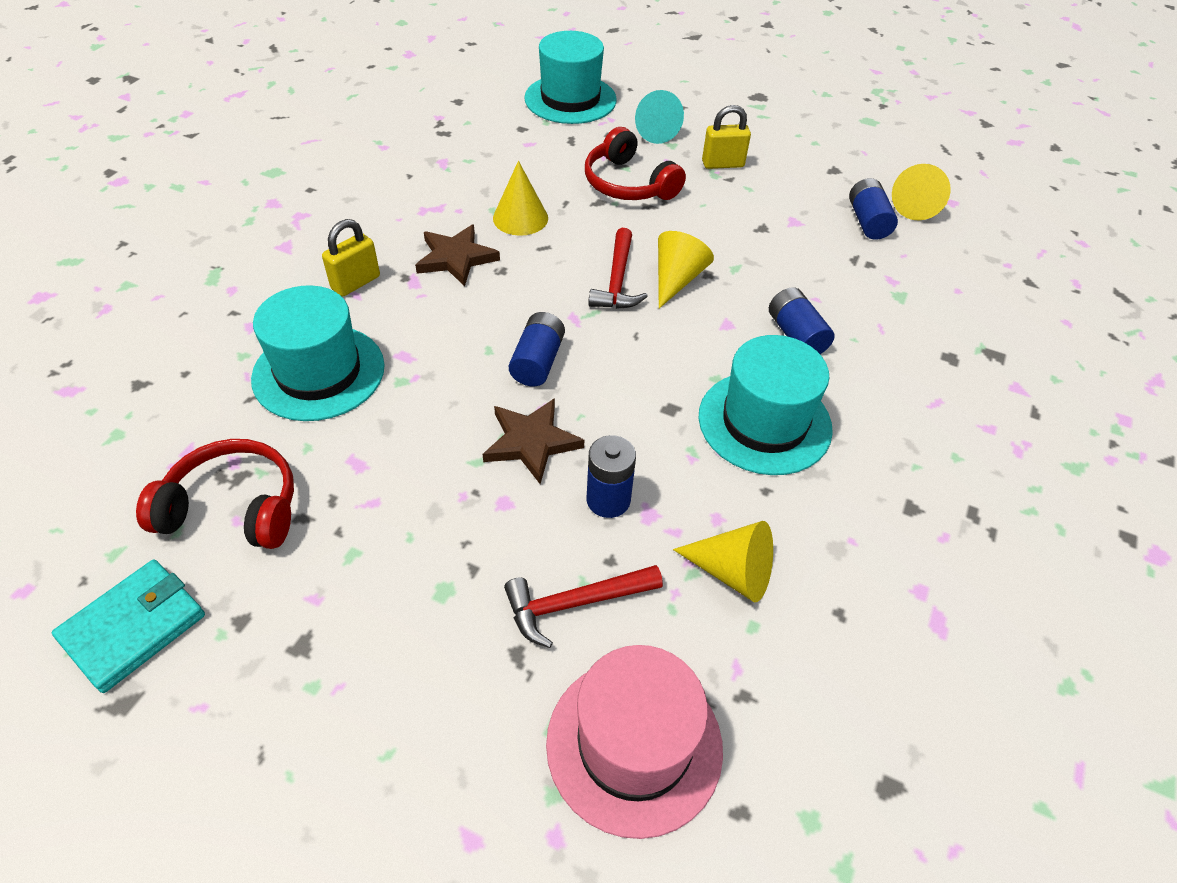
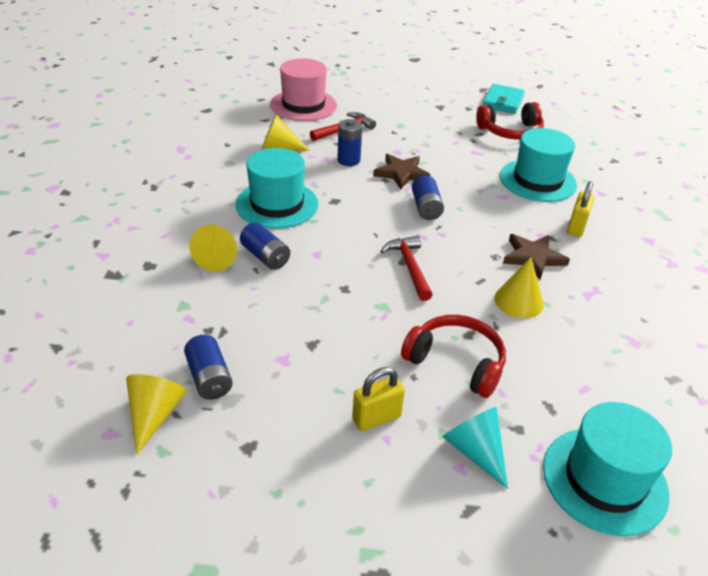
camera: 160 degrees right, 10 degrees down
(676, 279) = (366, 278): yellow cone -> yellow cone (218, 257)

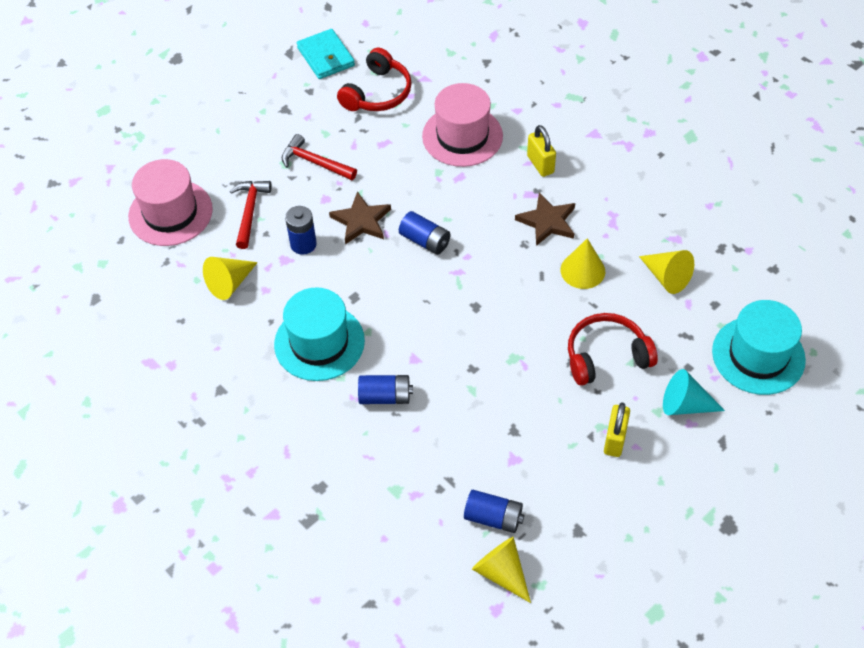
camera: 45 degrees left, 15 degrees up
(218, 257) = (355, 431): yellow cone -> yellow cone (666, 277)
(409, 267) = (486, 308): red hammer -> red hammer (314, 162)
(537, 180) = (462, 136): turquoise hat -> pink hat

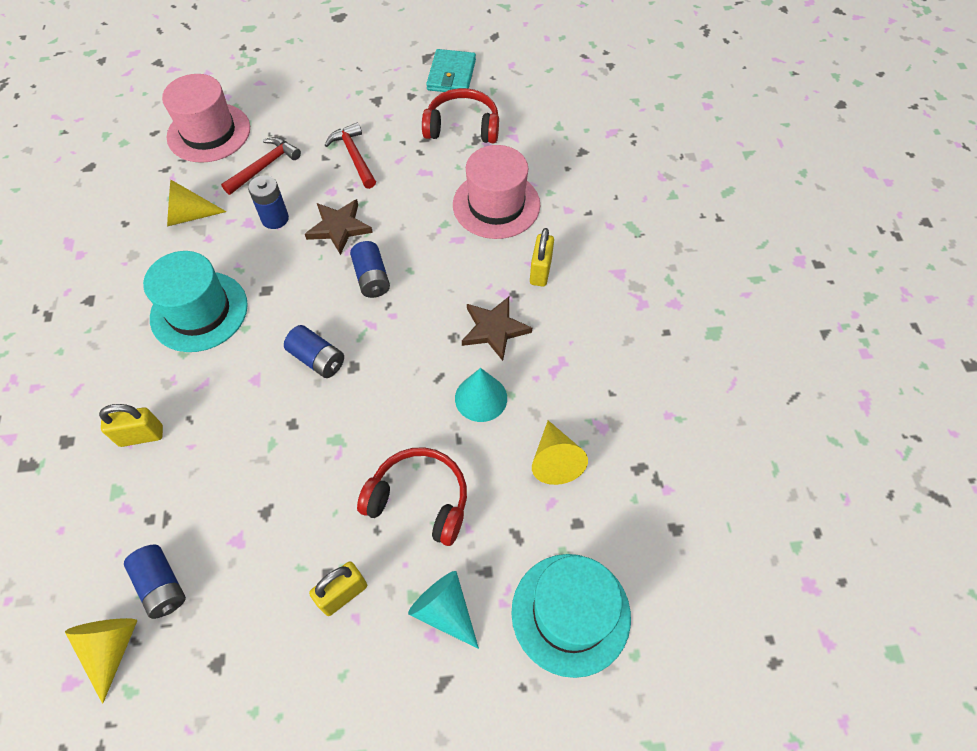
camera: 35 degrees right, 5 degrees up
(373, 446) = (141, 436): none -> yellow padlock
(377, 93) = (462, 127): red headphones -> red headphones turned 150 degrees counterclockwise
(385, 397) = (197, 397): blue battery -> blue battery (317, 359)
(582, 270) = (481, 398): yellow cone -> turquoise cone

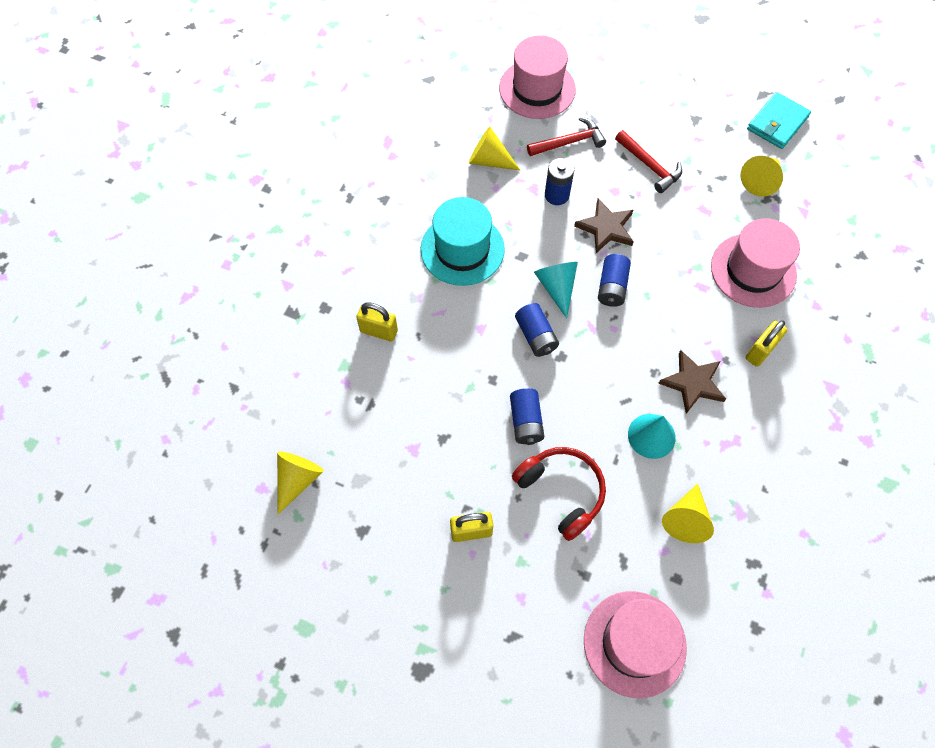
camera: 30 degrees right, 5 degrees up
(161, 585) = (348, 453): blue battery -> blue battery (526, 421)
(354, 156) = (650, 166): red hammer -> red hammer turned 135 degrees clockwise
(445, 610) = (540, 586): turquoise cone -> turquoise cone (556, 287)
(462, 127) = (761, 181): red headphones -> yellow cone
(570, 613) = (634, 643): turquoise hat -> pink hat

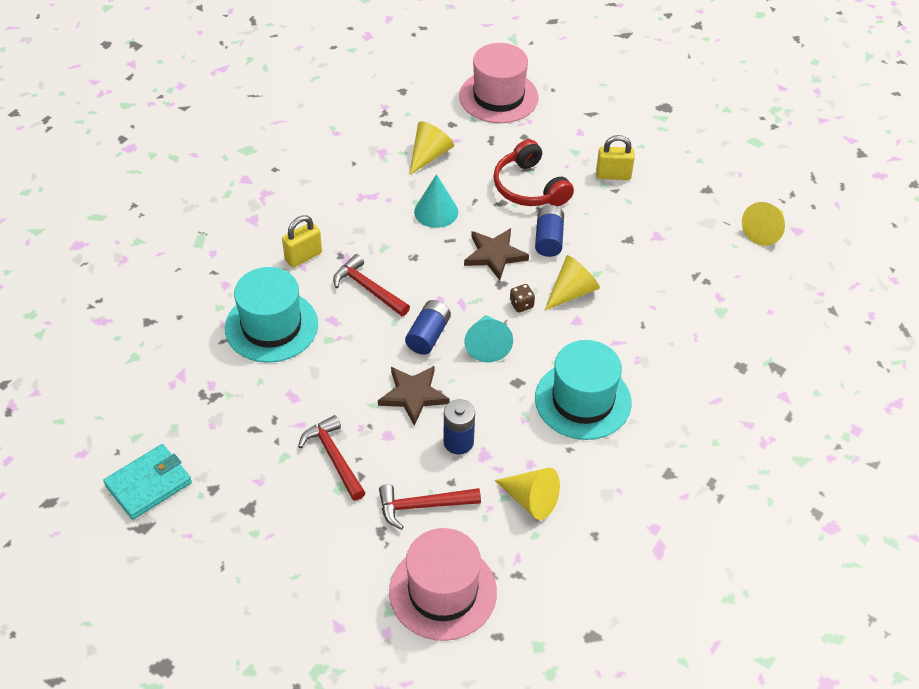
camera: 170 degrees left, 15 degrees down
(379, 331) = (683, 335): yellow padlock -> none
(536, 336) = (521, 305): blue battery -> brown dice
(684, 326) = (368, 289): none -> red hammer
(693, 383) = (381, 243): brown star -> brown star (494, 255)
(753, 270) = (271, 326): pink hat -> turquoise hat
(761, 181) = (210, 417): yellow cone -> yellow cone (572, 292)

